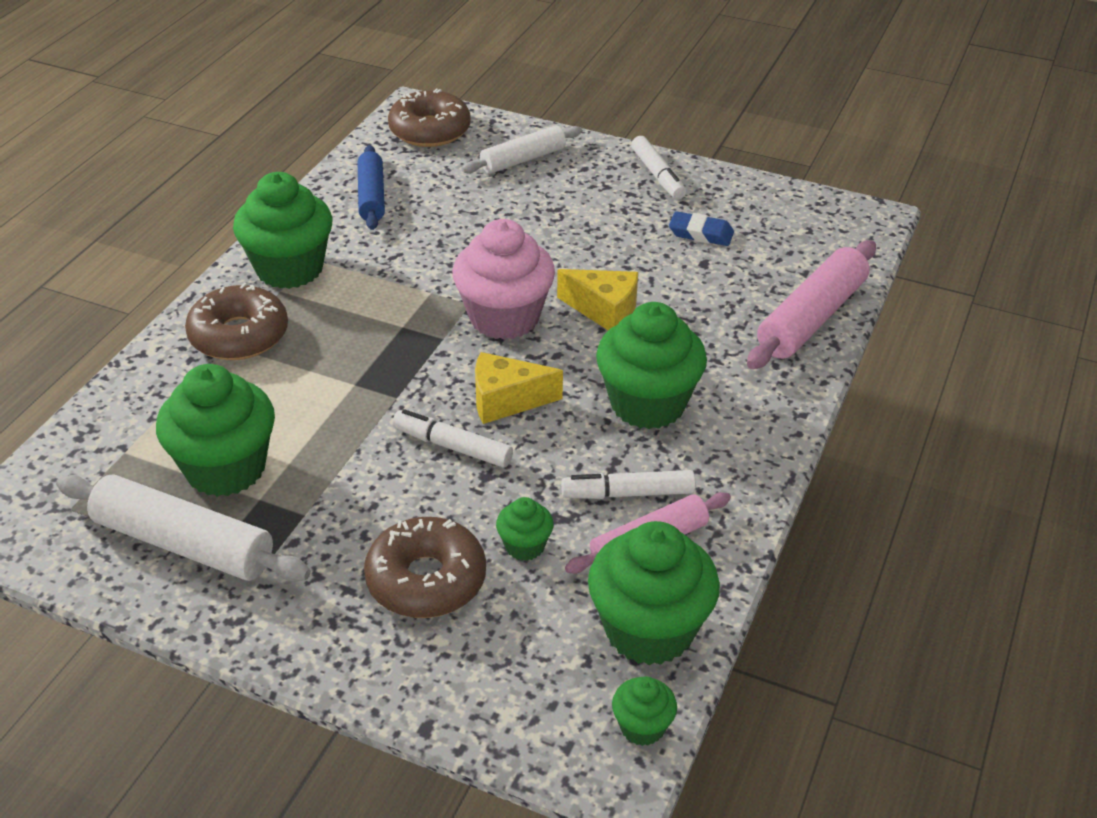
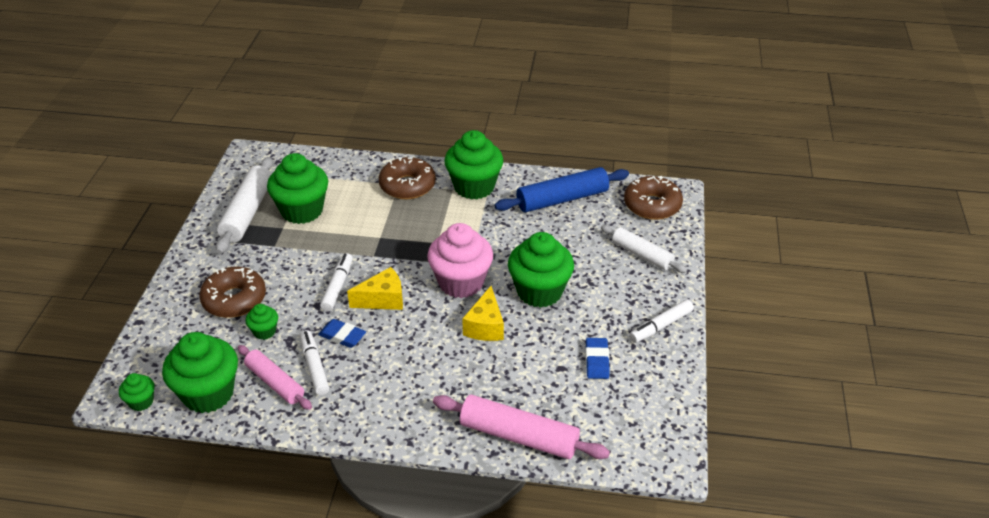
camera: 75 degrees right, 0 degrees up
(371, 196) = (562, 199): blue rolling pin -> blue rolling pin, size x1.52
(506, 401) = (383, 299): yellow cheese -> yellow cheese turned 90 degrees clockwise
(570, 455) = (342, 336): none -> blue eraser
(647, 404) = (397, 362): green cupcake -> green cupcake (539, 291)

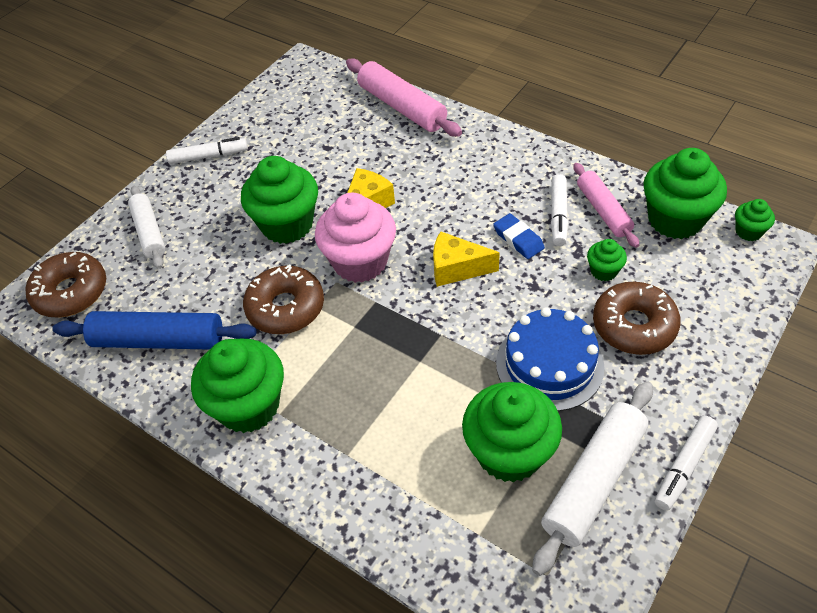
camera: 150 degrees left, 10 degrees up
(290, 260) = (549, 364): none -> blue cake
(337, 286) = (502, 303): white marker -> white marker (684, 466)
(407, 185) = (336, 446): brown donut -> brown donut (286, 307)
(597, 361) = (291, 144): blue eraser -> none

